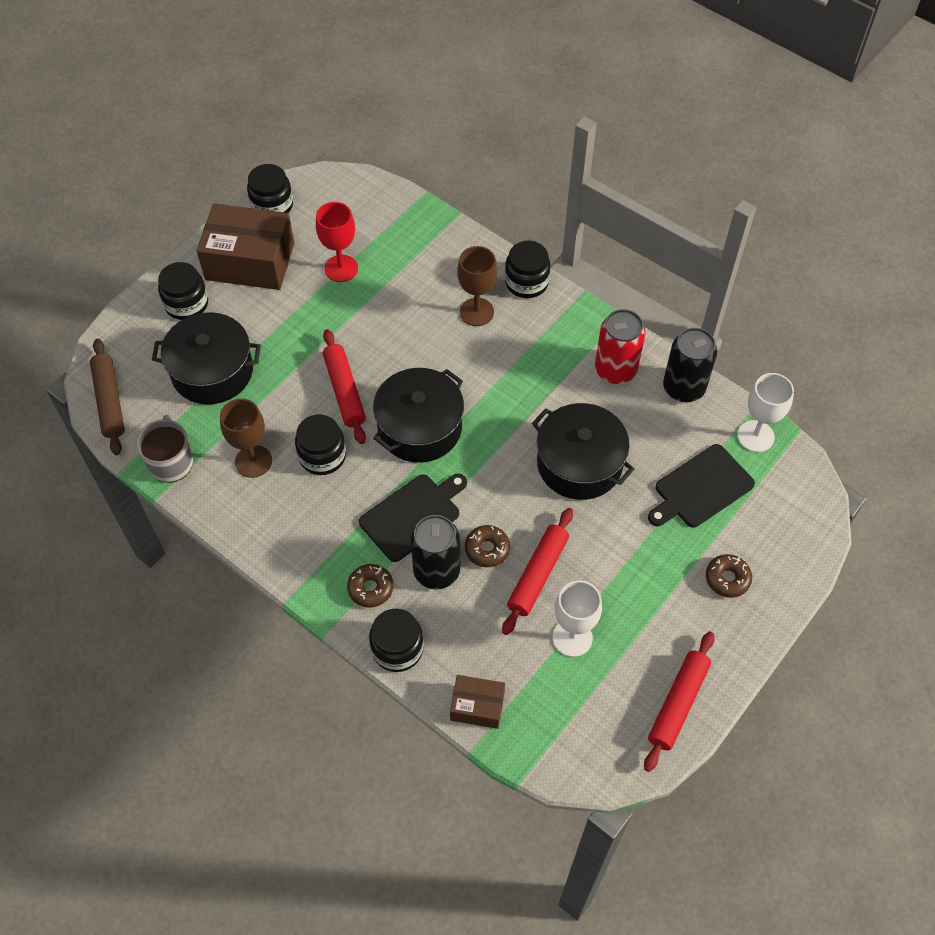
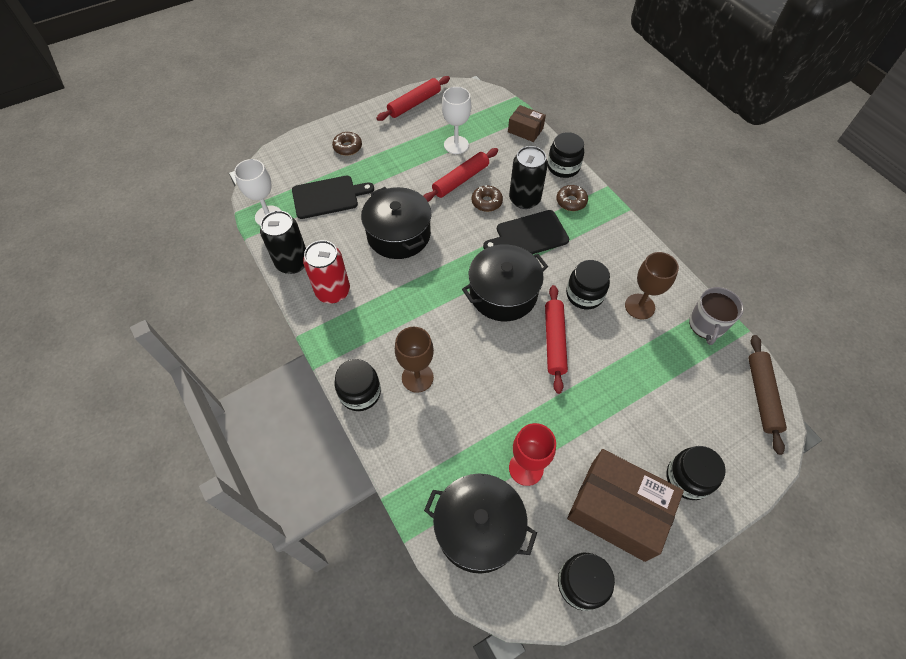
camera: 160 degrees left, 0 degrees up
(212, 371) = (667, 395): black pot -> black pot (478, 528)

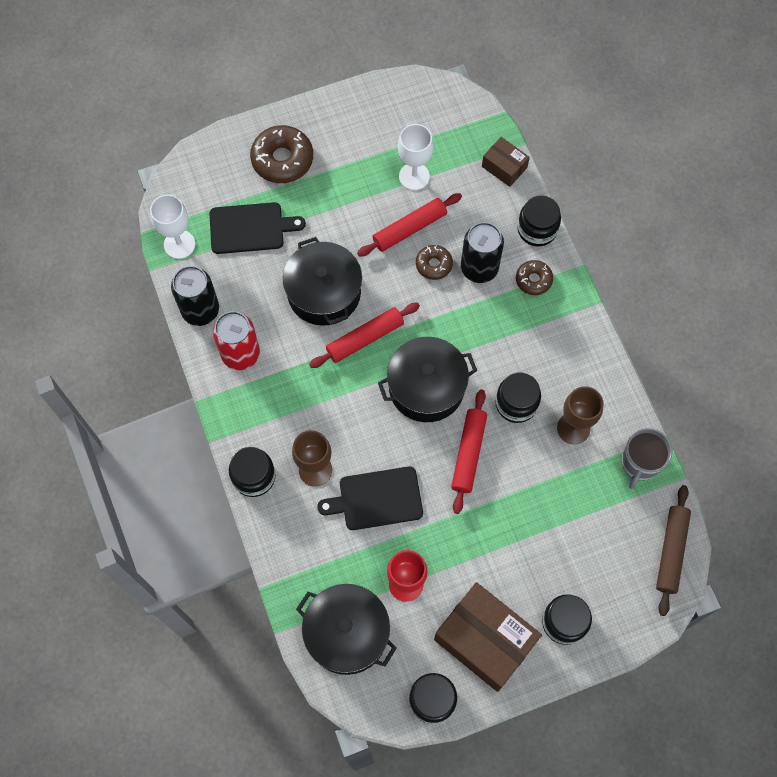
camera: 10 degrees right, 10 degrees up
(347, 147) = (282, 159): brown donut -> brown donut, size x1.75
(414, 103) = (374, 104): red rolling pin -> red rolling pin (365, 338)
(529, 235) = (472, 318): black cutting board -> black cutting board (376, 499)

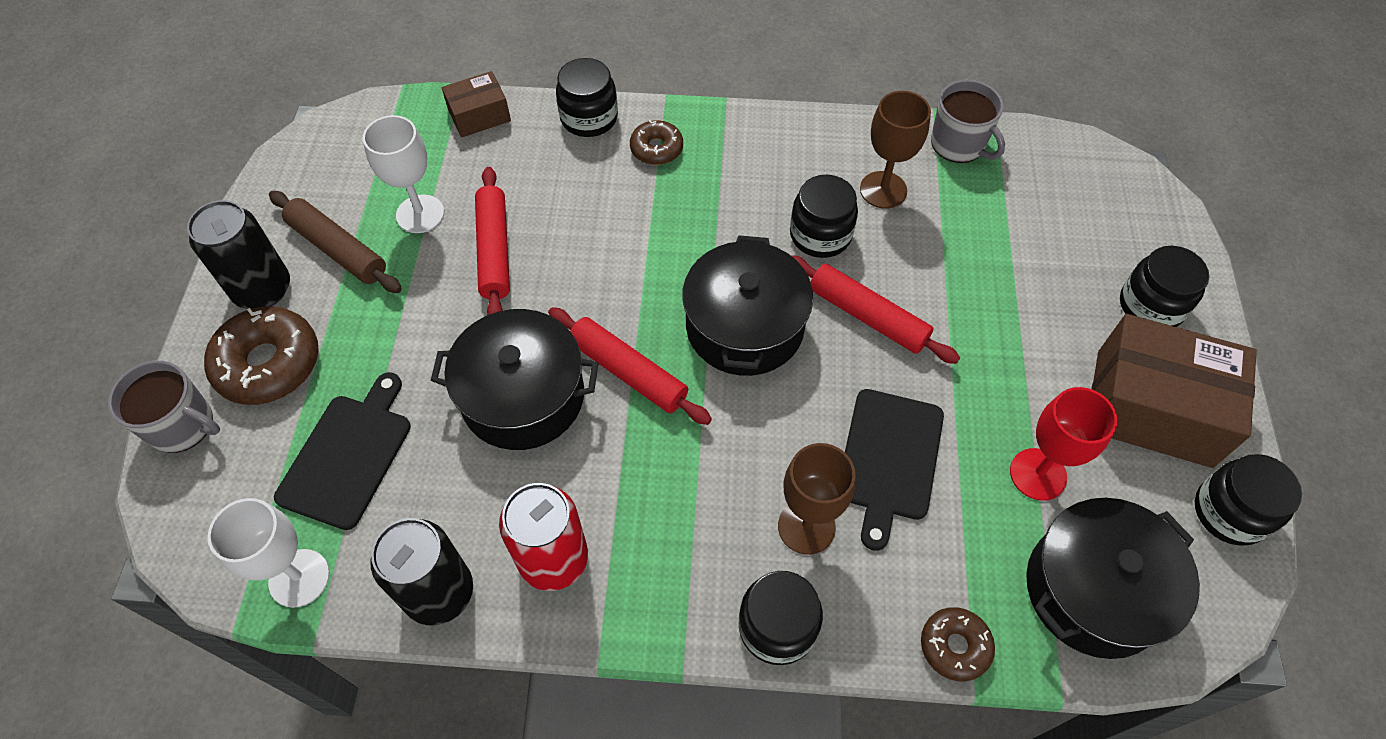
camera: 65 degrees left, 10 degrees down
(230, 143) = (182, 425): none -> grey mug
(365, 338) = (628, 372): red rolling pin -> red rolling pin turned 45 degrees counterclockwise
(434, 265) = (566, 244): brown donut -> brown donut (954, 646)
(479, 268) = (604, 197): black can -> black can (263, 289)
(485, 640) = (1153, 408): brown box -> brown box turned 45 degrees clockwise
(671, 551) = (1087, 161): brown rolling pin -> brown rolling pin (338, 249)

